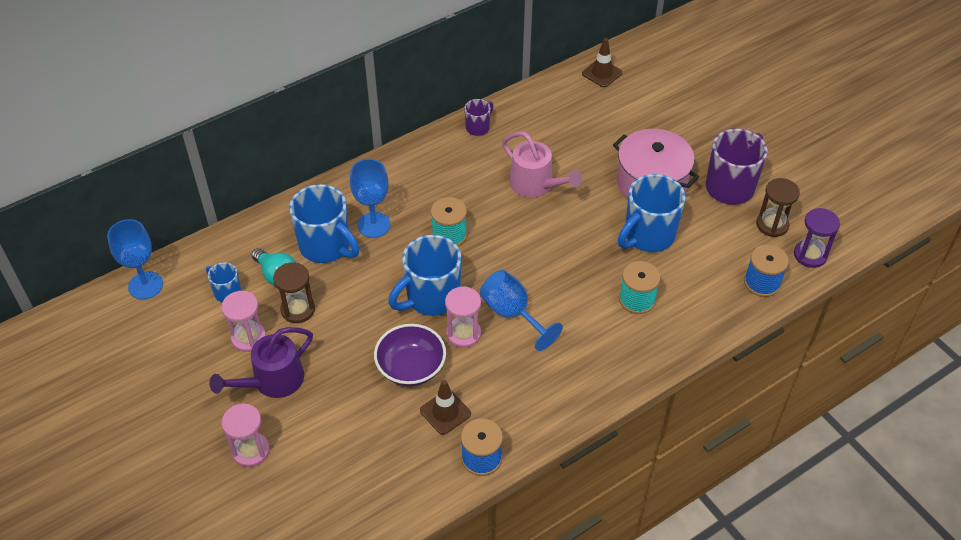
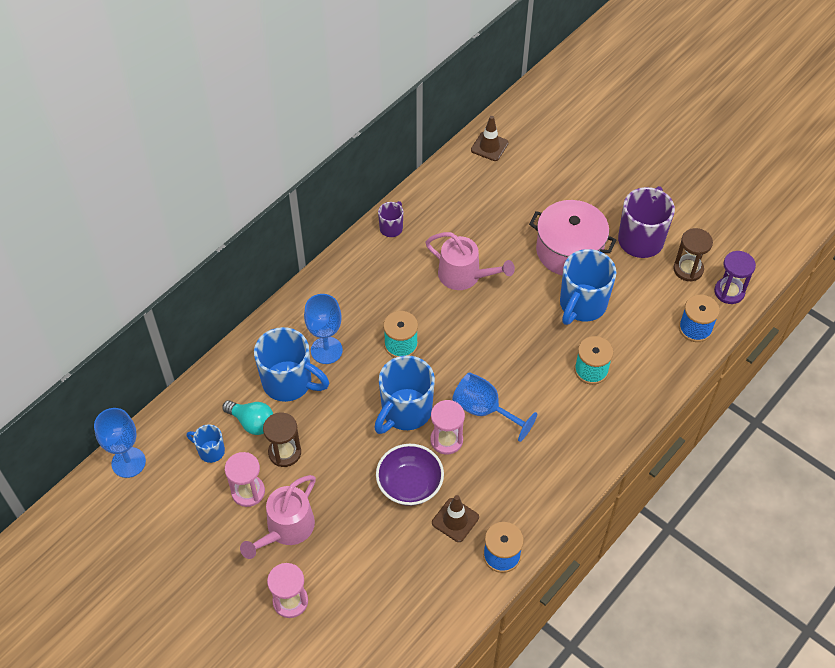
camera: 15 degrees left, 5 degrees up
(272, 381) = (286, 529): purple watering can -> pink watering can

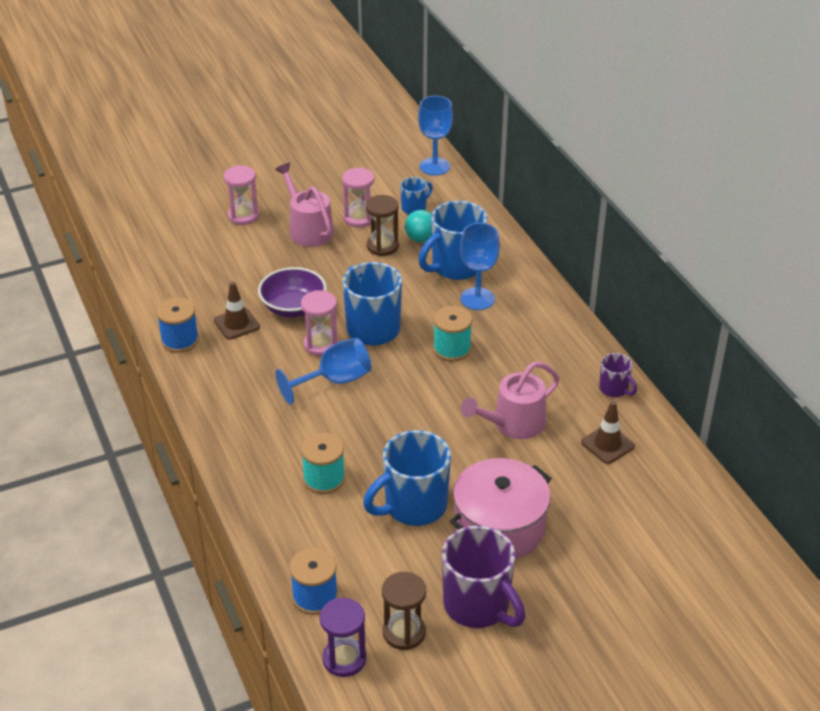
camera: 115 degrees right, 15 degrees down
(489, 146) = (710, 517): brown traffic cone -> brown traffic cone (607, 444)
(582, 305) = (413, 506): blue mug -> blue mug turned 90 degrees counterclockwise

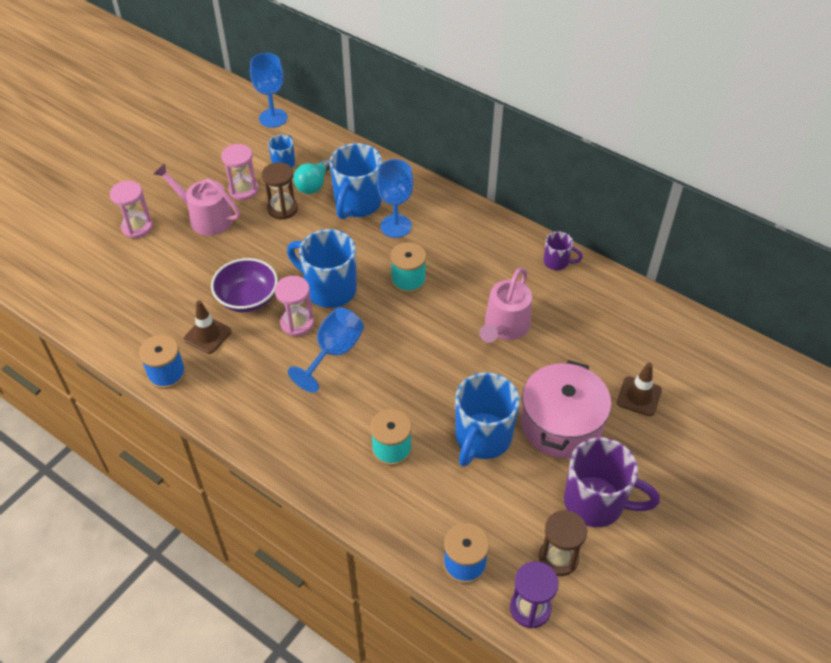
camera: 30 degrees left, 10 degrees up
(607, 444) = (586, 312): brown traffic cone -> brown traffic cone (639, 396)

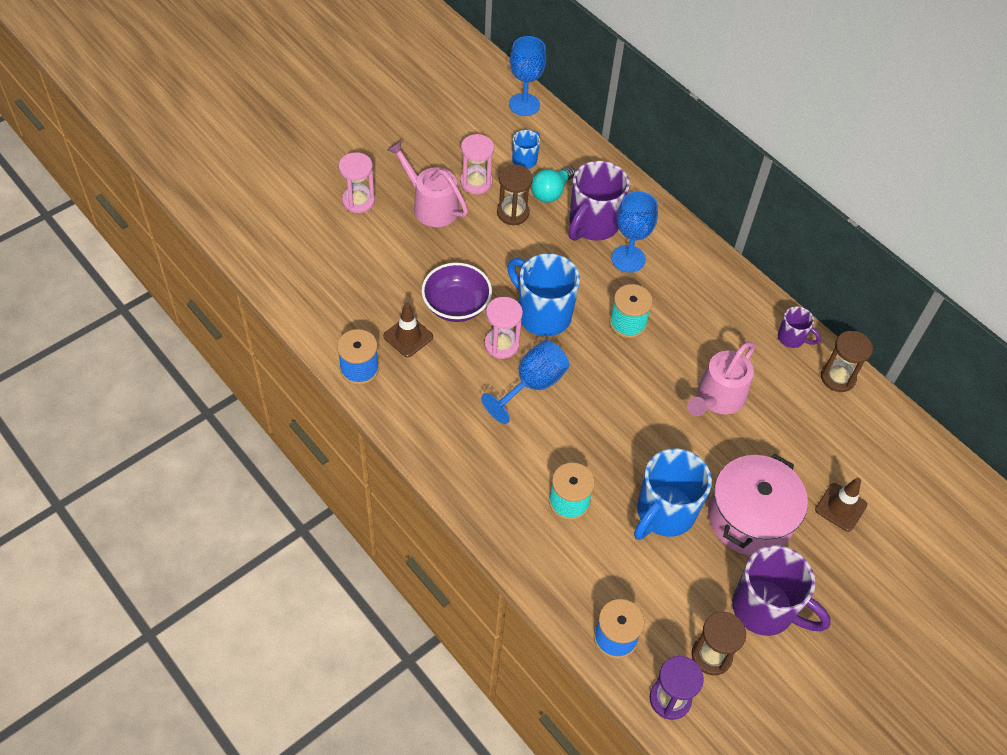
camera: 10 degrees right, 5 degrees up
(357, 204) = (593, 224): blue mug -> purple mug
(605, 286) = (837, 377): none -> brown hourglass

